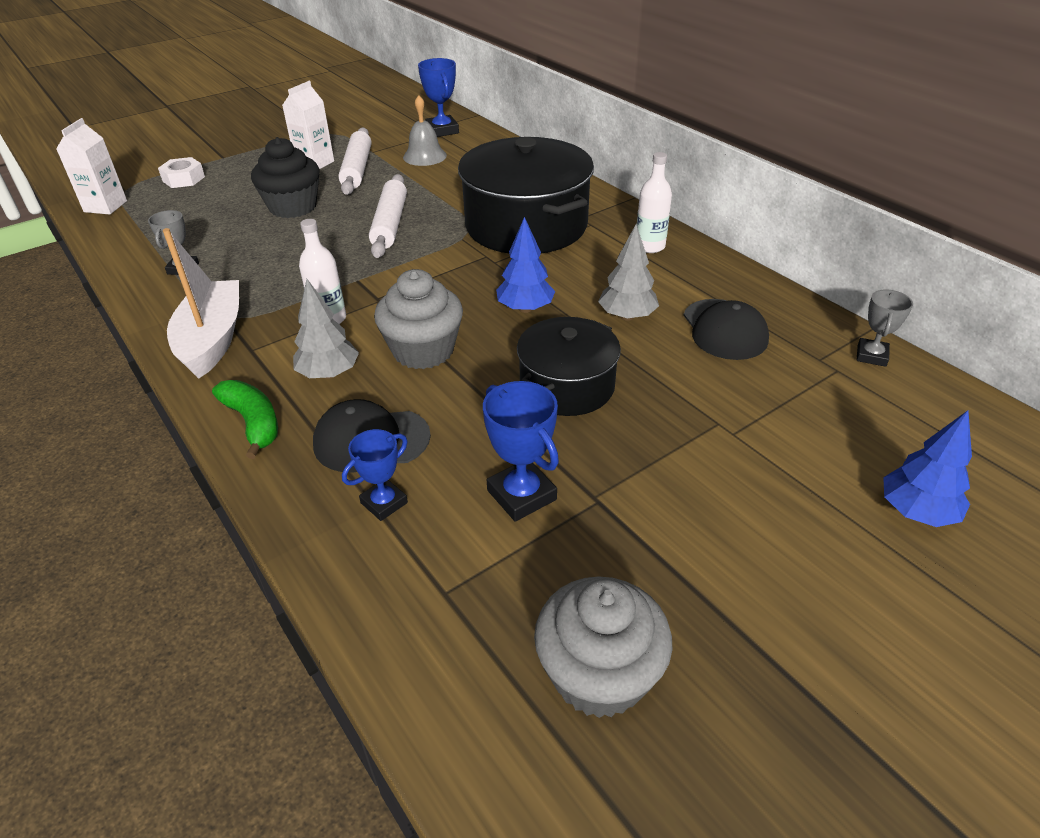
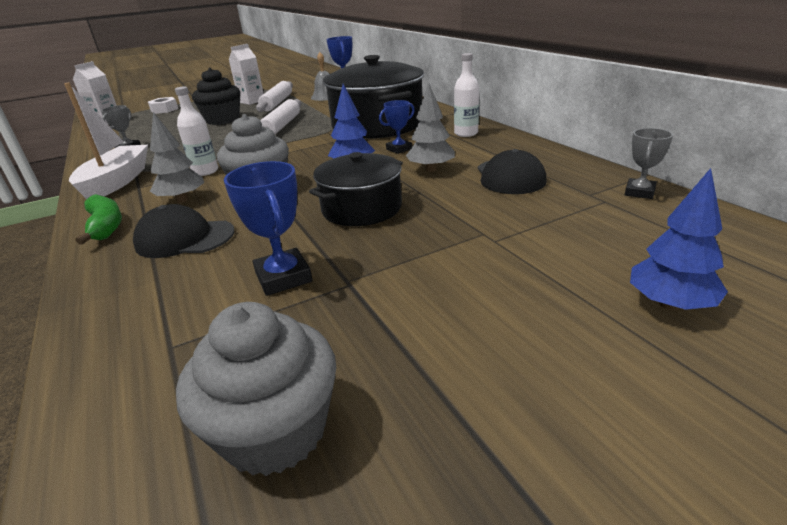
camera: 10 degrees right, 10 degrees down
(384, 503) = (165, 279): blue trophy -> blue trophy (399, 149)

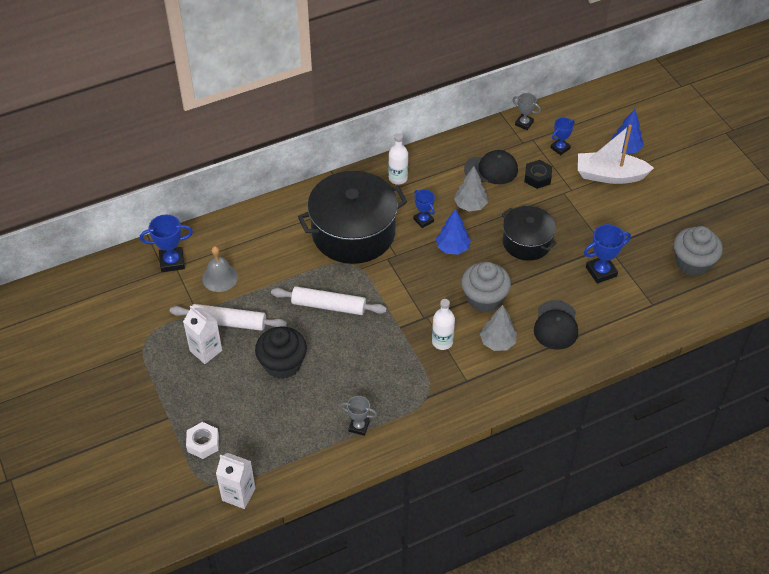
camera: 90 degrees left, 20 degrees up
(106, 226) = (534, 376): green banana -> none
(117, 182) = (452, 401): white boat -> white boat (610, 175)
(511, 209) = (537, 177): none -> black nut
(602, 225) = (560, 148): none -> blue trophy

